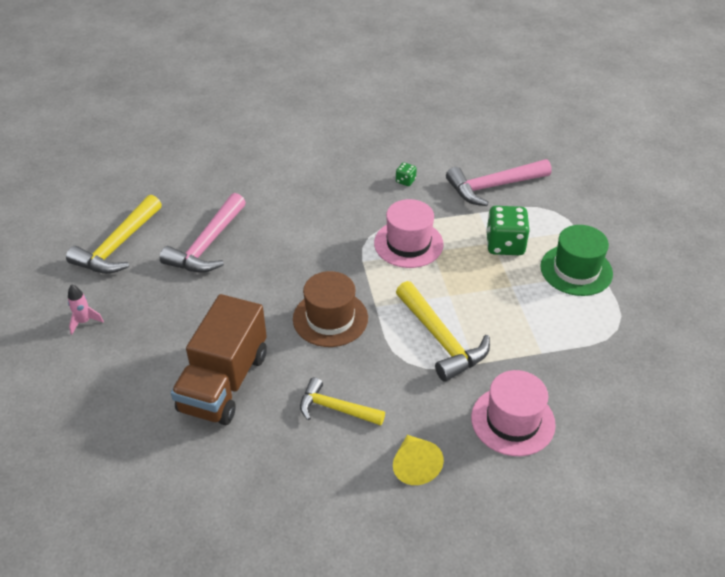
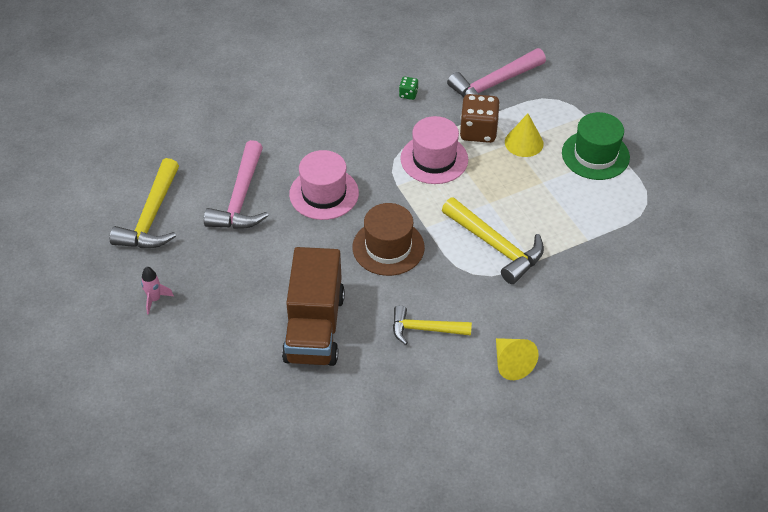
camera: 15 degrees left, 5 degrees up
(462, 226) = (478, 131): none -> brown dice
(505, 245) = (524, 142): green dice -> yellow cone
(513, 421) = (581, 306): pink hat -> pink hat (324, 193)

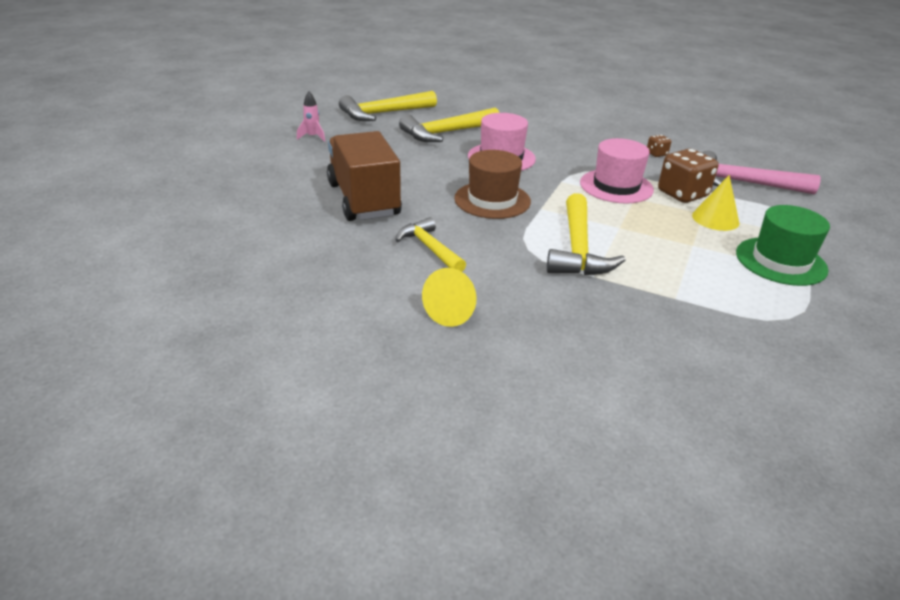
camera: 50 degrees right, 15 degrees down
(241, 198) = (446, 133): pink hammer -> yellow hammer
(314, 328) = (363, 199): brown truck -> brown truck turned 105 degrees clockwise
(408, 94) = (656, 154): green dice -> brown dice

